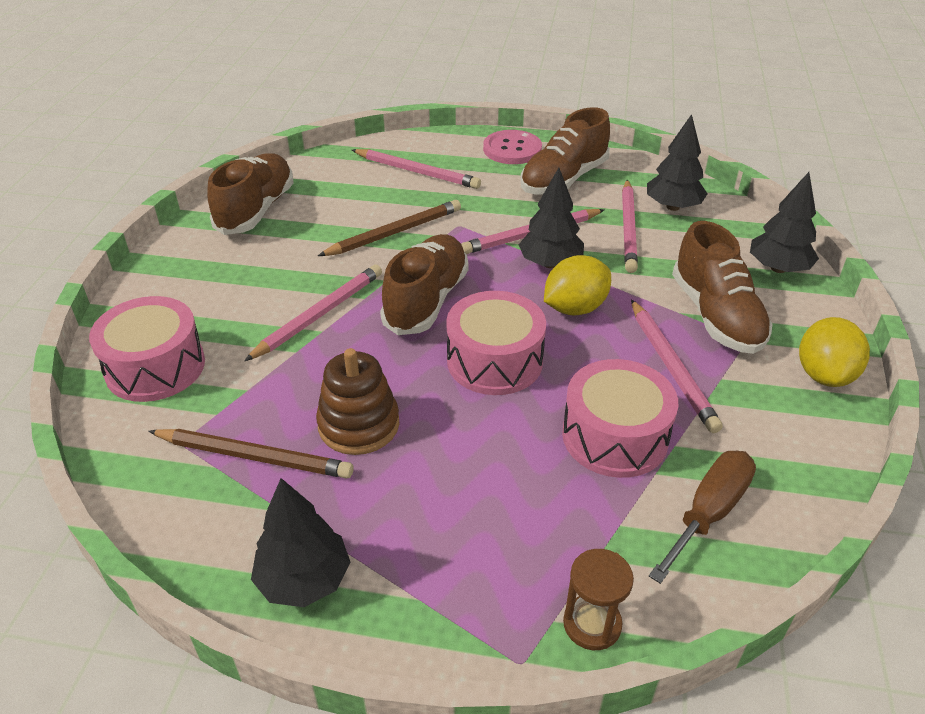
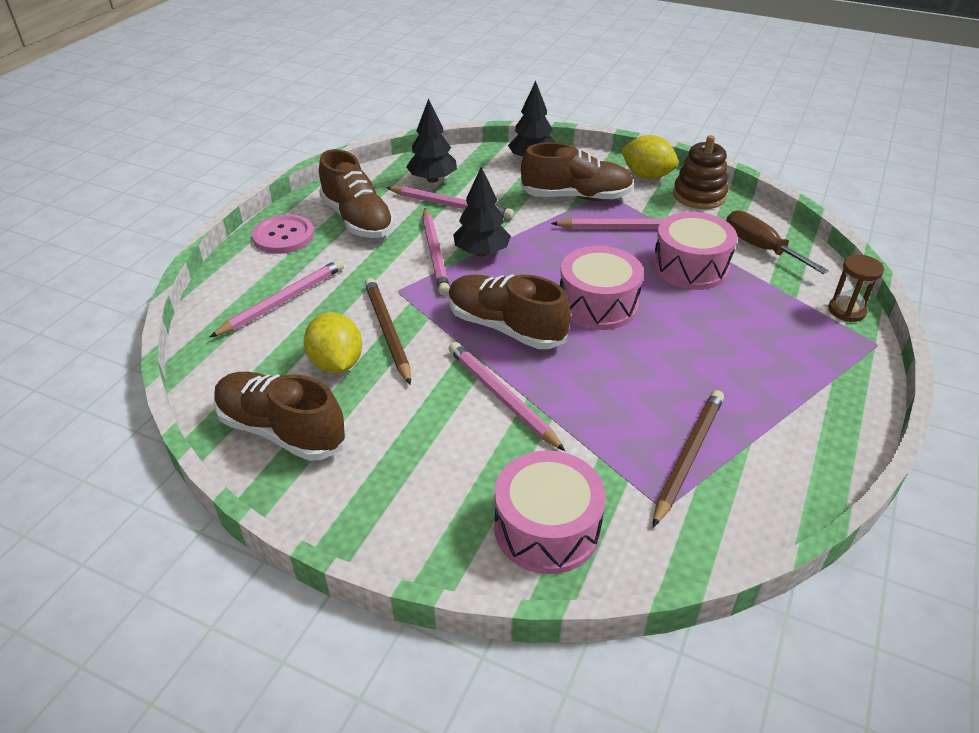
camera: 75 degrees left, 0 degrees up
(304, 580) = (819, 436): black tree -> none
(359, 425) = (658, 388): brown stacking toy -> brown stacking toy (699, 195)
(575, 308) = (545, 253): yellow lemon -> yellow lemon (336, 364)

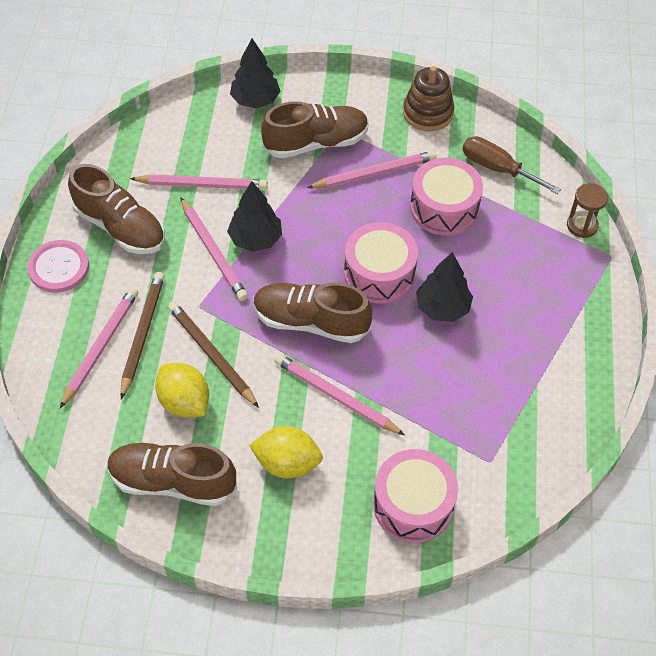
camera: 20 degrees left, 15 degrees up
(432, 179) = (168, 153): black tree -> black tree (442, 307)
(647, 176) = (372, 97): yellow lemon -> yellow lemon (287, 463)
(688, 457) = (495, 411): brown pencil -> brown pencil (142, 334)

